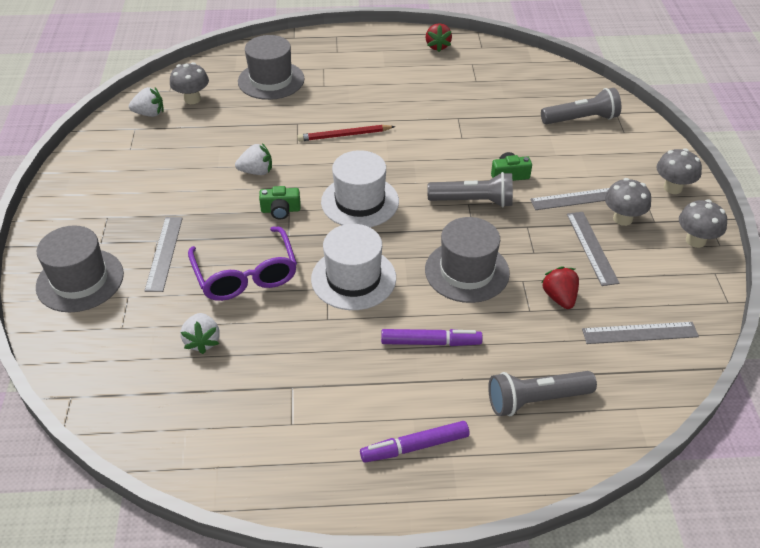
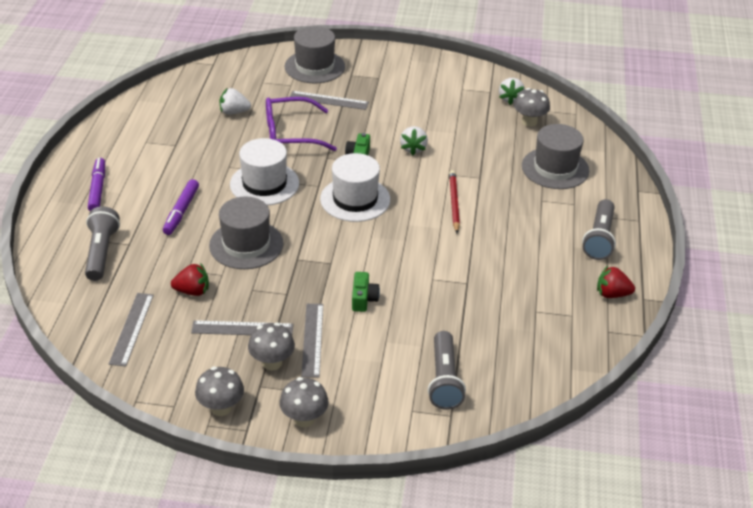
camera: 100 degrees right, 5 degrees down
(473, 201) = (332, 266): grey flashlight -> grey flashlight (599, 238)

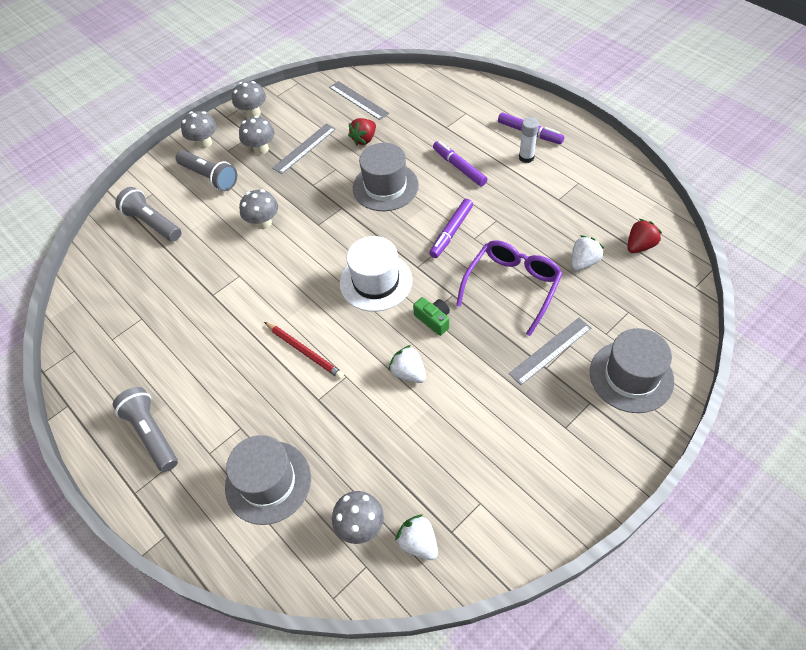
camera: 135 degrees right, 15 degrees up
(101, 252) = (449, 111): grey flashlight -> grey flashlight (209, 177)
(135, 179) = (526, 157): none -> white glue stick
(264, 184) = (451, 232): white hat -> purple marker
(312, 339) = (258, 177): grey ruler -> none
(363, 299) = (263, 223): green camera -> grey mushroom
(612, 294) = (95, 386): red strawberry -> red strawberry (640, 246)

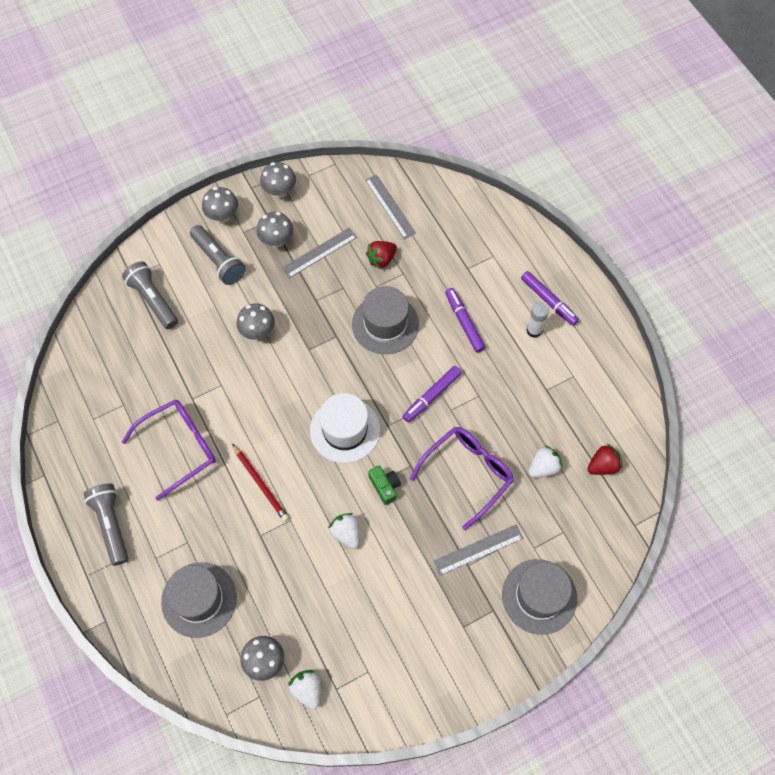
camera: 10 degrees right, 10 degrees up
(210, 341) = (179, 447): none -> purple glasses

